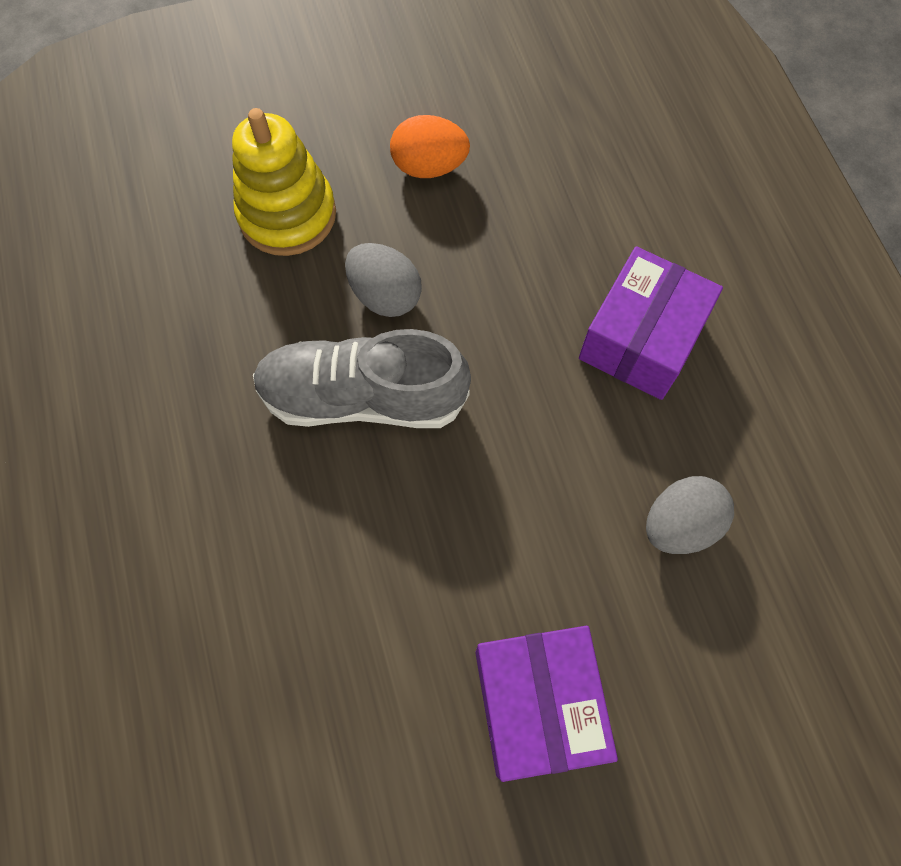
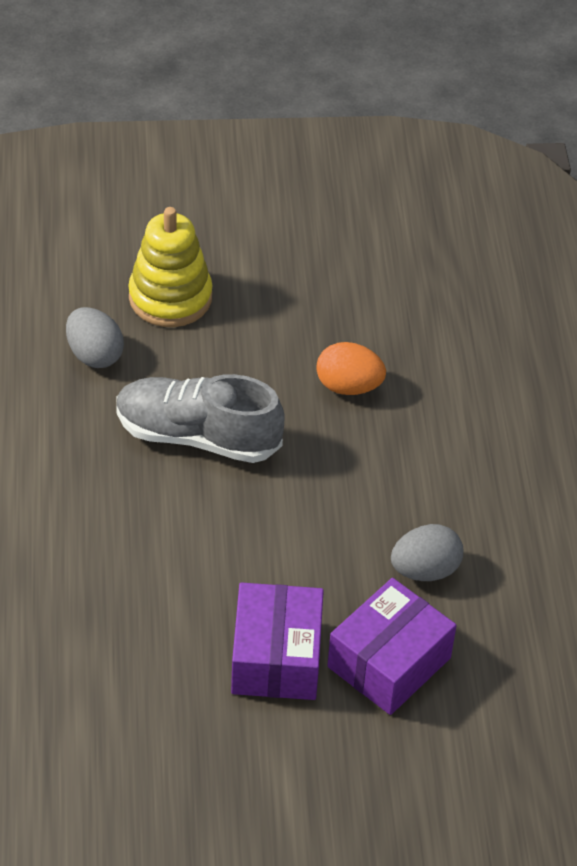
camera: 10 degrees right, 20 degrees down
(385, 295) = (235, 370): grey egg -> grey egg (94, 355)
(429, 166) = (298, 285): orange egg -> orange egg (348, 386)
(641, 339) = (437, 441): purple box -> purple box (389, 662)

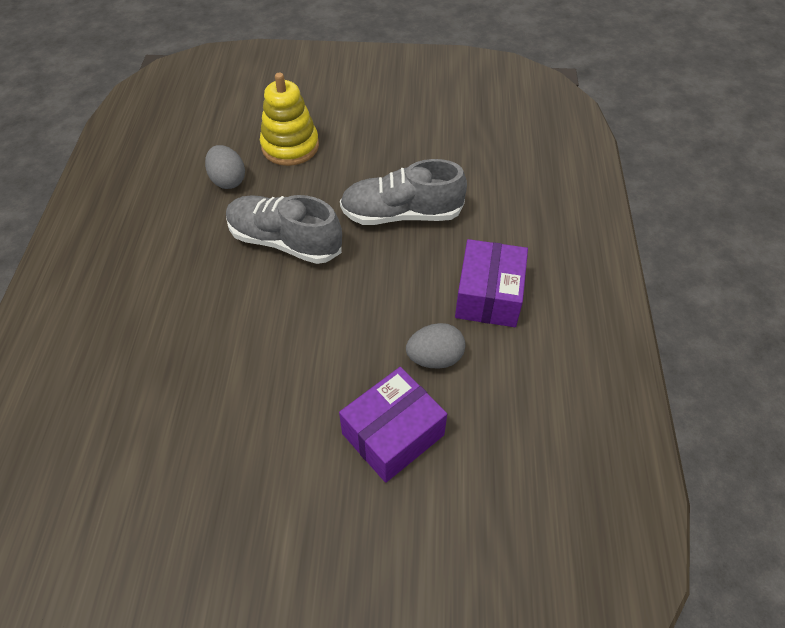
camera: 10 degrees right, 5 degrees up
(276, 657) = (302, 421): purple box -> purple box (488, 295)
(348, 386) = (401, 214): orange egg -> grey shoe

